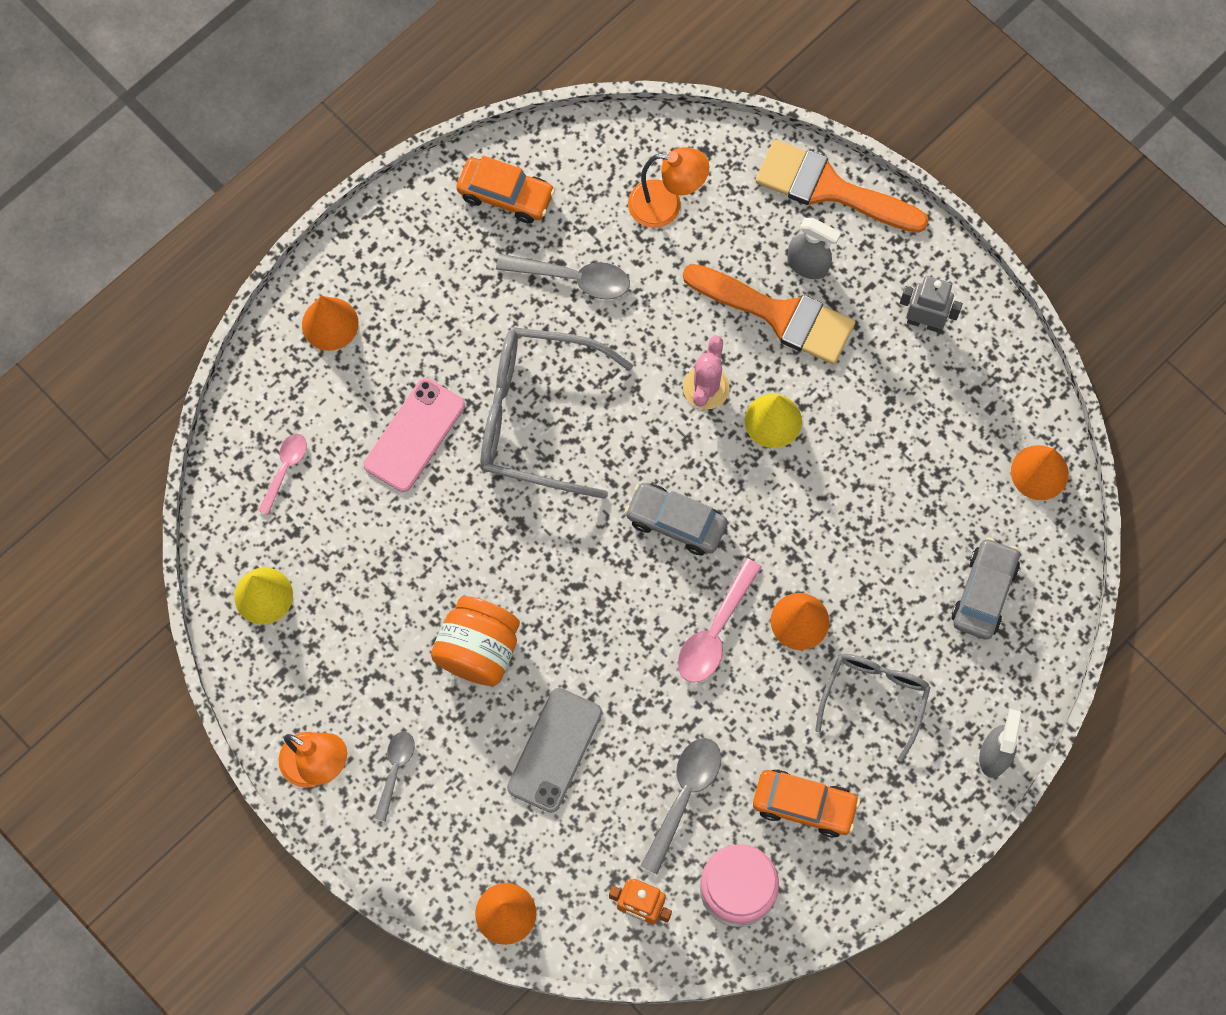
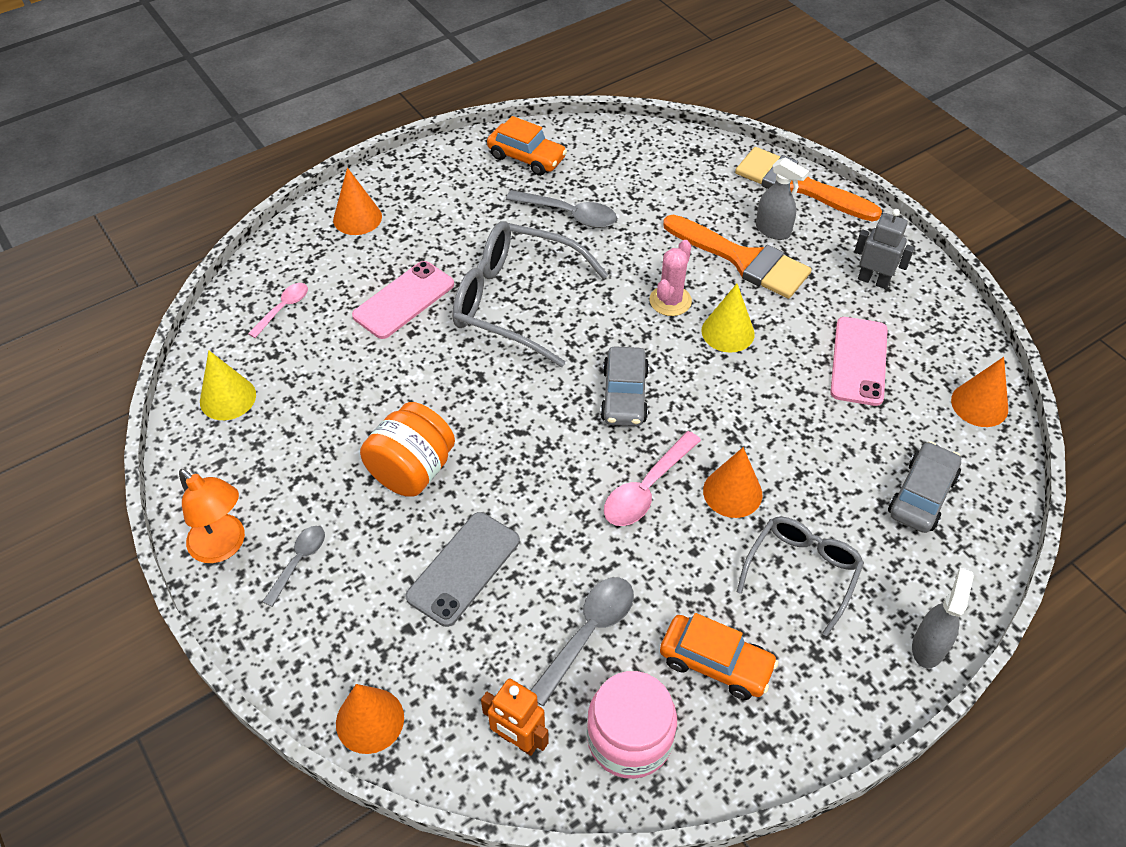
camera: 10 degrees right, 20 degrees down
(666, 206) = (657, 179): orange lamp -> none
(675, 522) = (624, 395): grey car -> grey car turned 120 degrees counterclockwise
(914, 437) = (859, 361): none -> pink phone

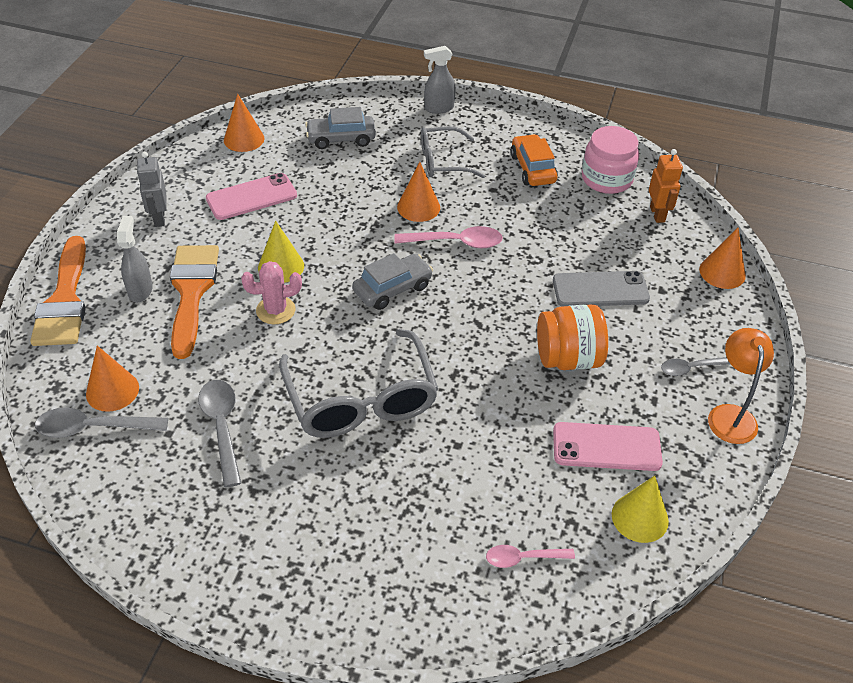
camera: 130 degrees left, 5 degrees down
(357, 218) = (363, 593): orange cone -> orange cone (112, 390)
(404, 300) = (429, 475): pink phone -> pink phone (606, 447)
(526, 157) = (160, 511): orange car -> none
(588, 633) = (573, 219): grey spoon -> grey spoon (93, 428)

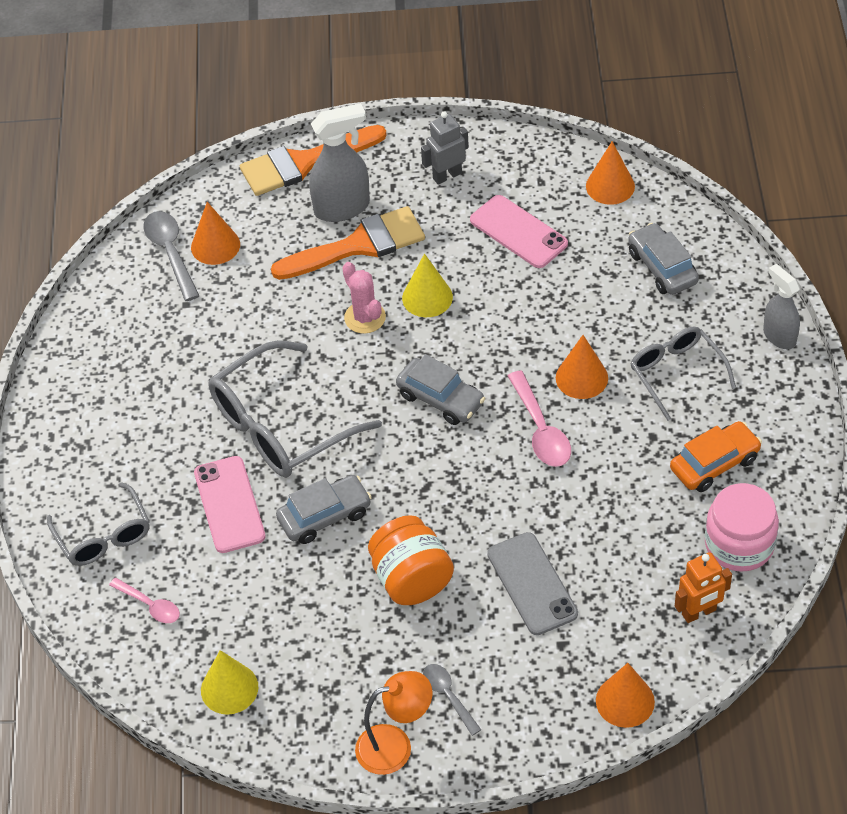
camera: 75 degrees right, 5 degrees up
(140, 290) = (342, 208): grey spray bottle -> grey spray bottle, size x1.53
(222, 427) = (207, 337): grey spoon -> none
(420, 578) = (103, 535): none -> grey glasses
(477, 396) = (324, 516): none -> grey car
(523, 558) = (150, 605): pink spoon -> pink spoon turned 150 degrees clockwise
(606, 447) = (305, 641): pink phone -> pink phone (229, 505)

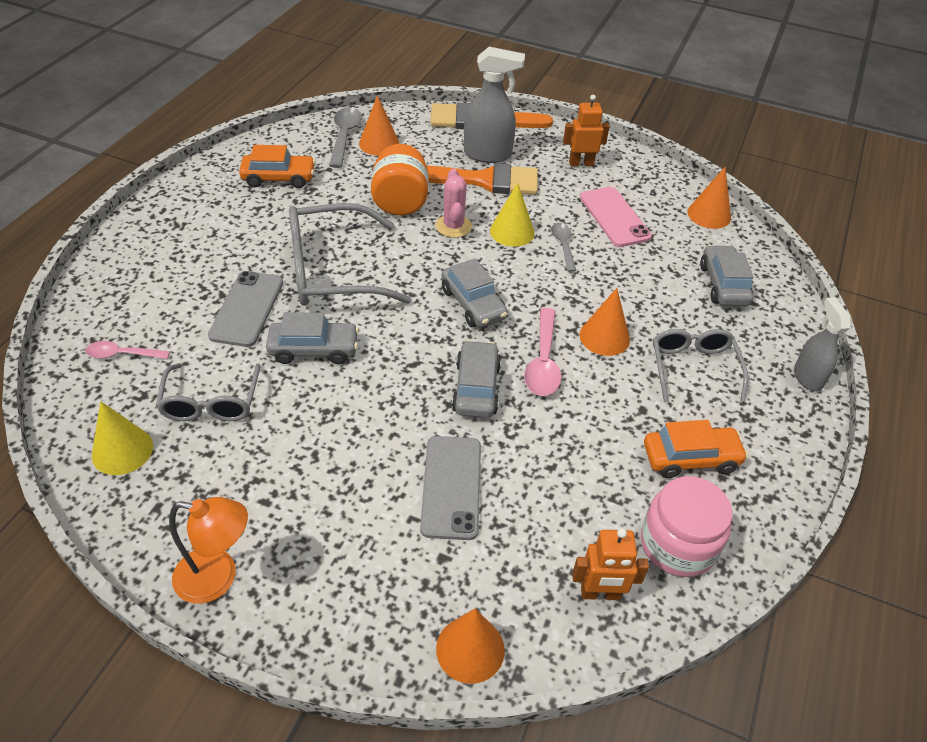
camera: 20 degrees right, 5 degrees down
(103, 535) = (136, 289): grey glasses -> grey glasses (211, 402)
(141, 340) = (279, 178): none -> orange car
(150, 605) = (122, 354): pink spoon -> pink spoon turned 120 degrees clockwise
(229, 505) = (247, 309): pink phone -> grey phone
(411, 579) = (347, 432): orange jar -> orange jar (400, 202)
(447, 175) = (581, 163): grey robot -> orange robot
(448, 696) = (302, 554): grey spoon -> grey spoon (563, 245)
(497, 484) = (476, 388): none -> grey car

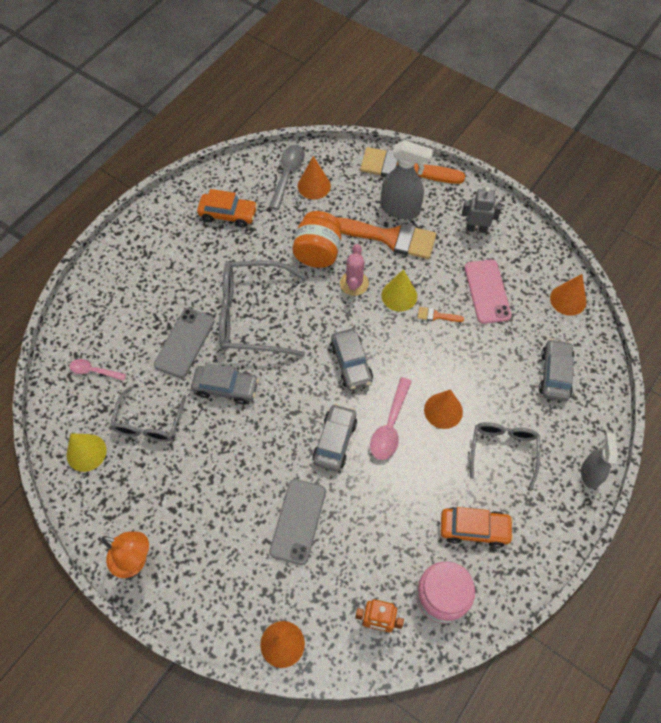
camera: 15 degrees right, 15 degrees up
(563, 245) = (436, 316): grey spoon -> orange brush
(581, 163) = (476, 229): orange robot -> grey robot

